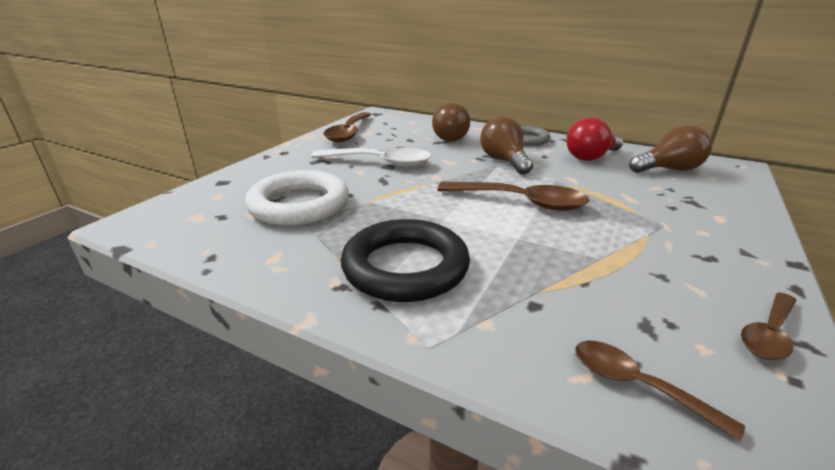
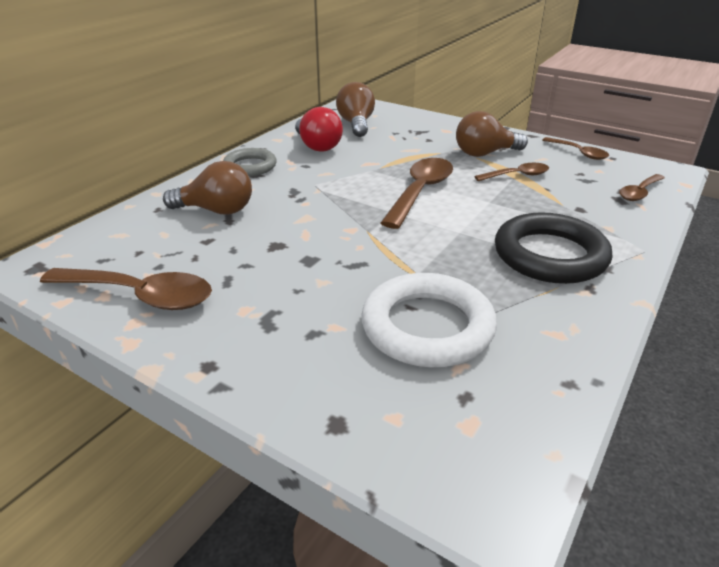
camera: 85 degrees left, 5 degrees up
(380, 162) = (294, 265): white spoon -> none
(504, 161) = (315, 187): brown light bulb -> brown light bulb (484, 153)
(610, 262) = (517, 175): none -> brown spoon

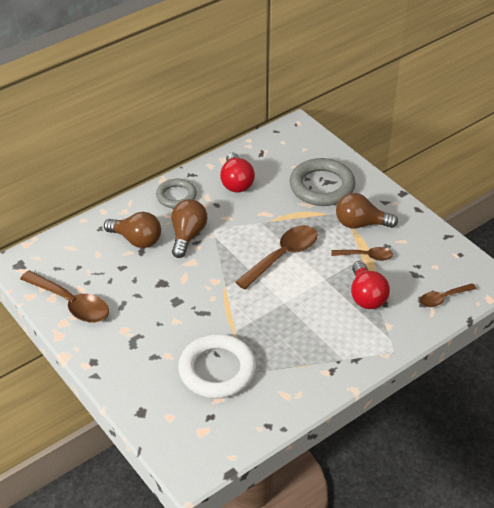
camera: 20 degrees right, 10 degrees up
(356, 124) = (281, 159): brown light bulb -> brown light bulb (188, 235)
(416, 135) = (322, 186): none -> grey ring
(550, 255) = (328, 338): black ring -> none
(553, 207) = (366, 296): none -> red light bulb
(579, 153) = (437, 242): brown spoon -> none

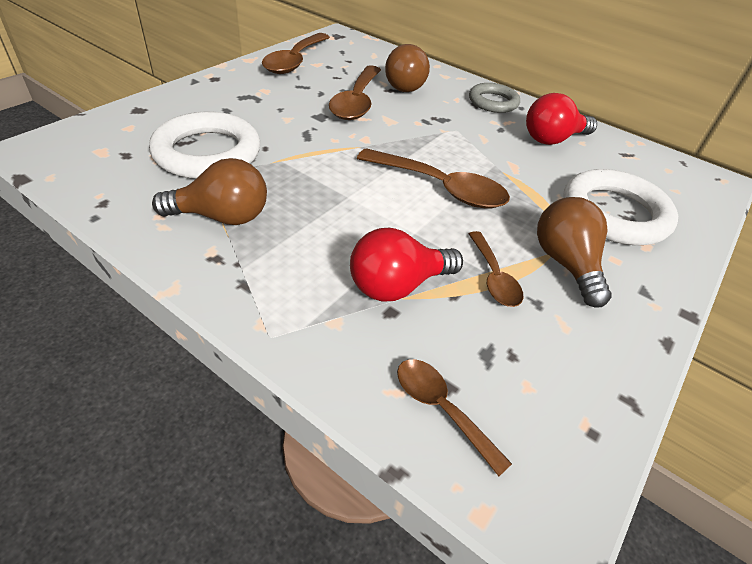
camera: 70 degrees right, 0 degrees up
(158, 275) = (356, 102): none -> brown spoon
(188, 235) = (433, 114): brown light bulb -> brown light bulb (222, 217)
(322, 186) = (614, 213): grey ring -> white ring

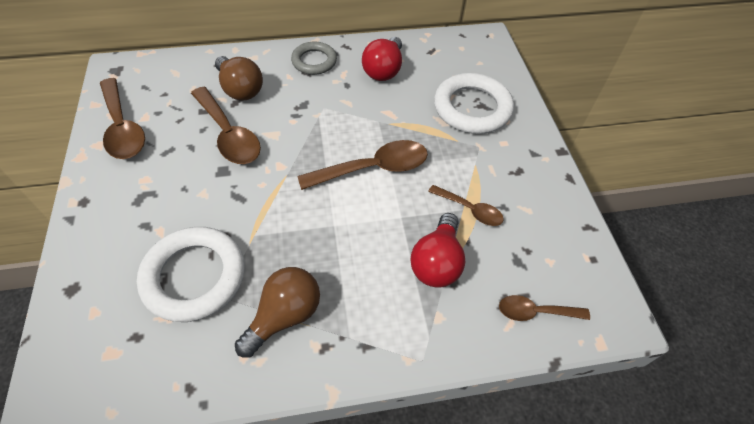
camera: 45 degrees left, 10 degrees up
(566, 264) = (488, 167): brown light bulb -> none

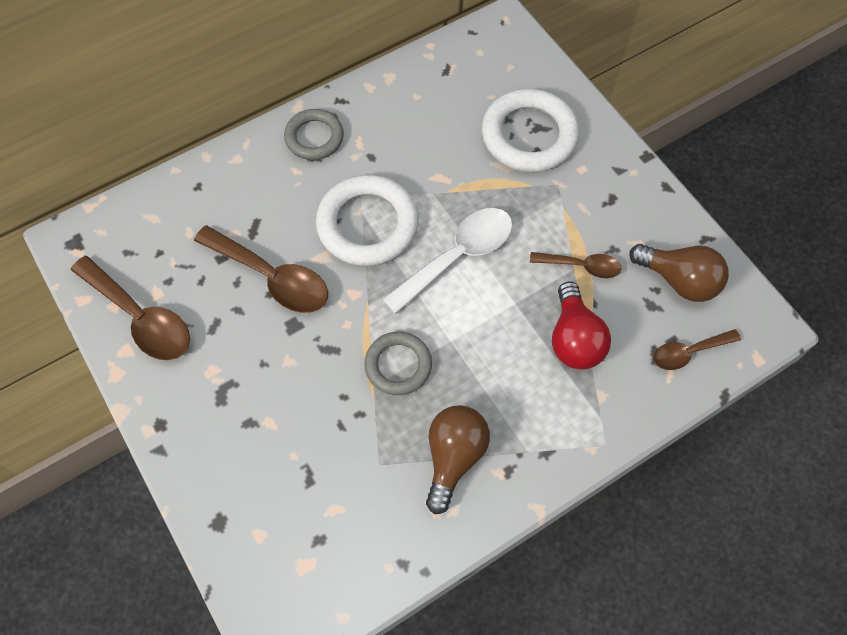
camera: 20 degrees left, 10 degrees up
(194, 276) = (338, 456): white ring -> white ring (367, 225)
(240, 89) = (248, 211): brown light bulb -> brown light bulb (679, 280)
(282, 227) = (398, 365): none -> grey ring
(373, 168) = (458, 256): brown spoon -> white spoon
(383, 70) = (404, 120): red light bulb -> none

